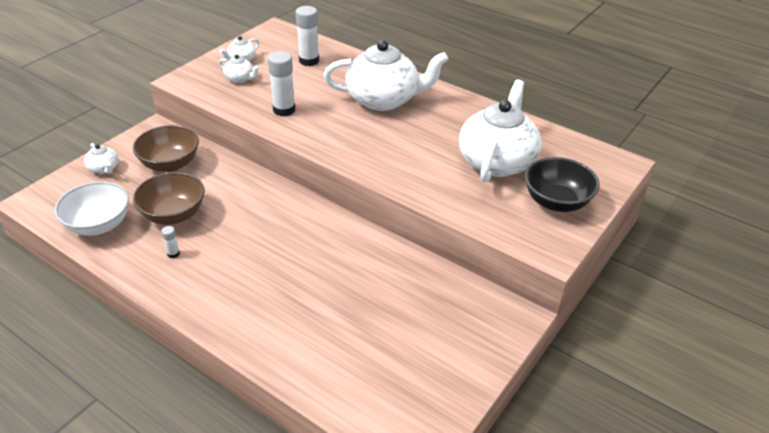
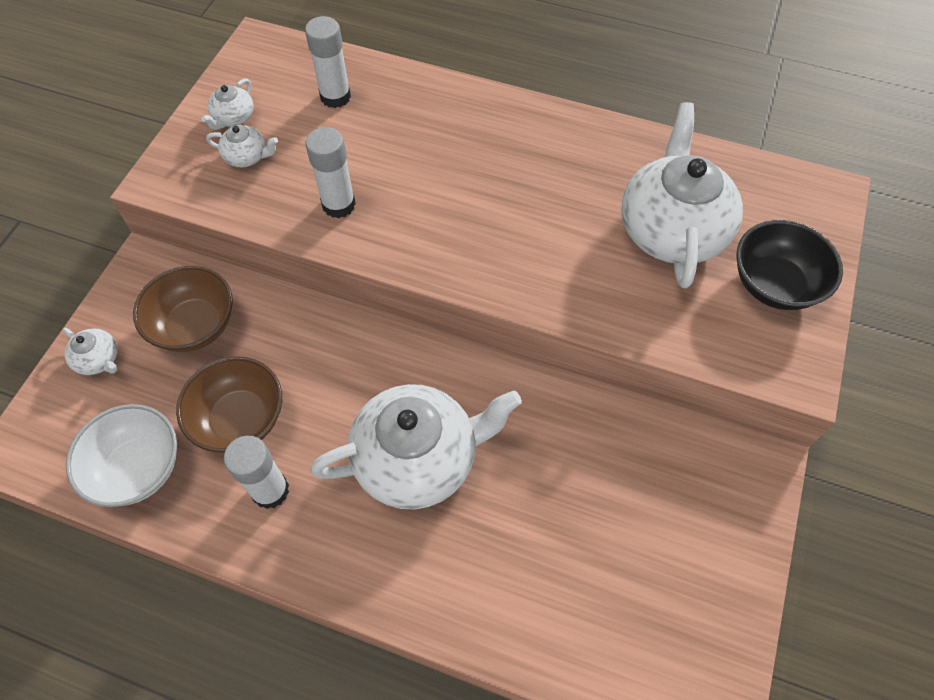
camera: 15 degrees left, 20 degrees up
(173, 254) = (270, 490): white glue stick -> white glue stick, size x2.12
(384, 99) = (474, 149): white teapot -> white teapot (418, 459)

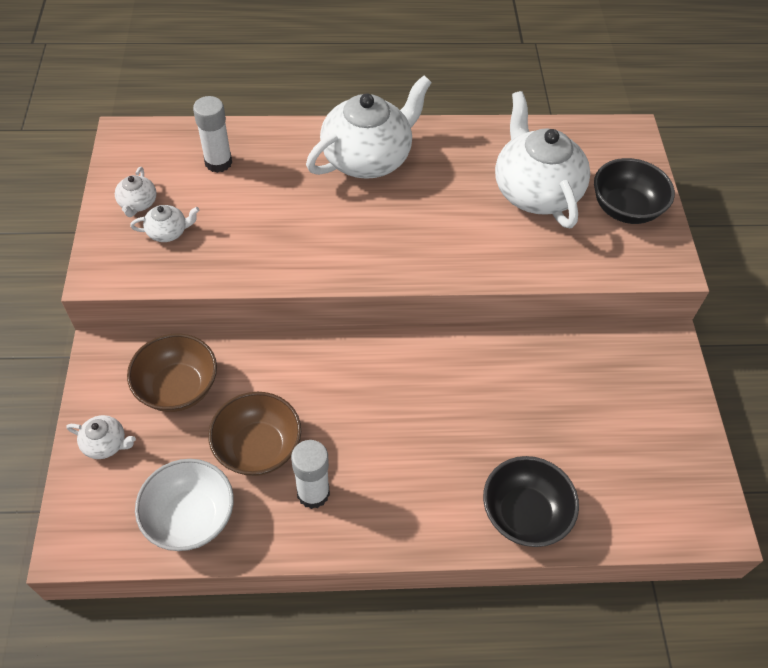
camera: 25 degrees left, 5 degrees down
(338, 205) = (268, 247): white glue stick -> none
(418, 459) = (418, 427): white teapot -> white teapot (368, 158)
(486, 607) = (524, 514): none -> black bowl

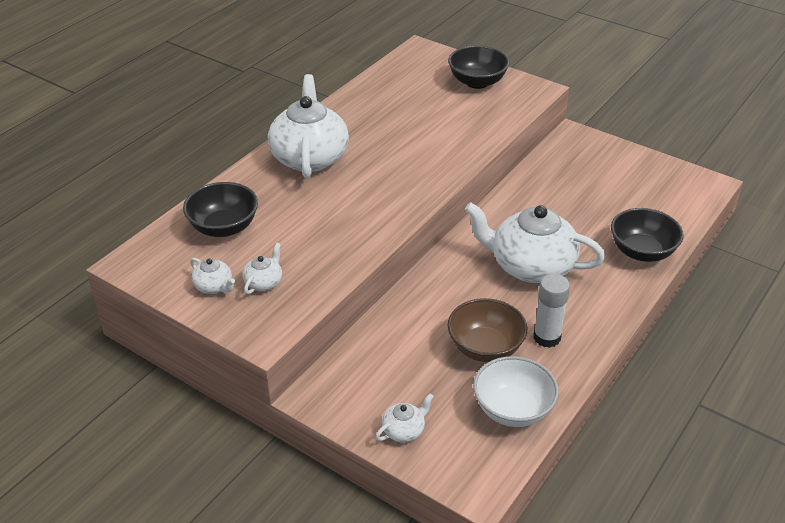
camera: 50 degrees left, 15 degrees down
(178, 388) = (391, 367): brown bowl -> none
(218, 162) = (224, 227): white glue stick -> black bowl
(535, 191) = (424, 106): white teapot -> white teapot (530, 266)

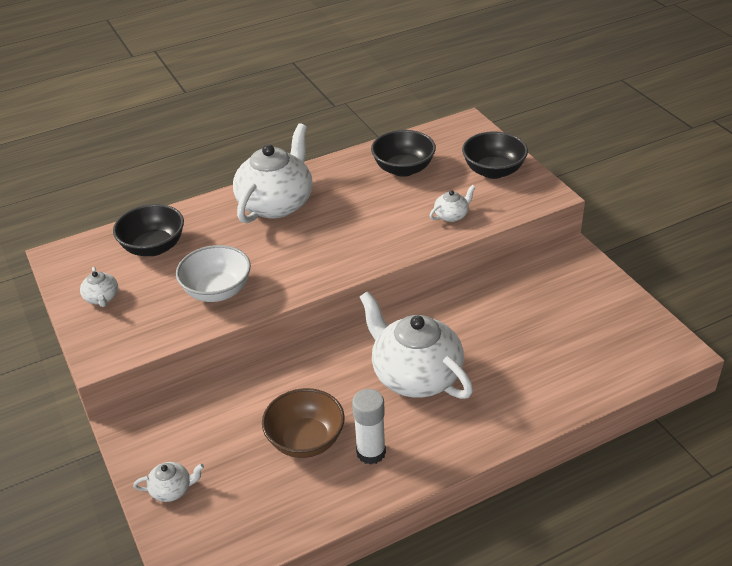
camera: 30 degrees right, 0 degrees up
(264, 282) = (142, 308): white teapot -> white teapot (451, 215)
(513, 409) = (280, 510): white bowl -> white bowl (217, 291)
(642, 252) = (541, 400): black bowl -> black bowl (403, 169)

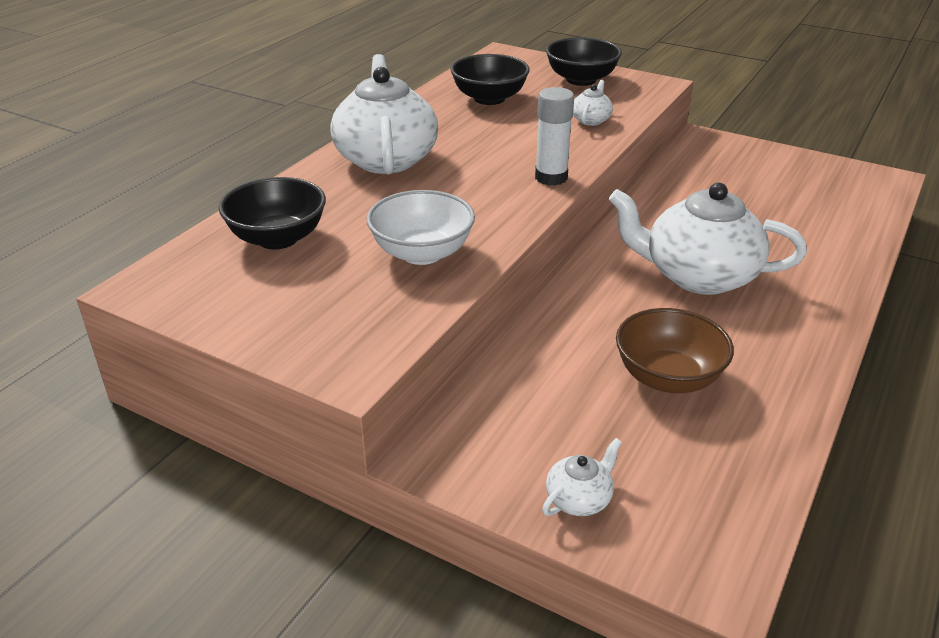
camera: 35 degrees left, 5 degrees down
(102, 298) = (269, 309): white teapot -> none
(371, 452) = (749, 359): white glue stick -> white glue stick (551, 177)

